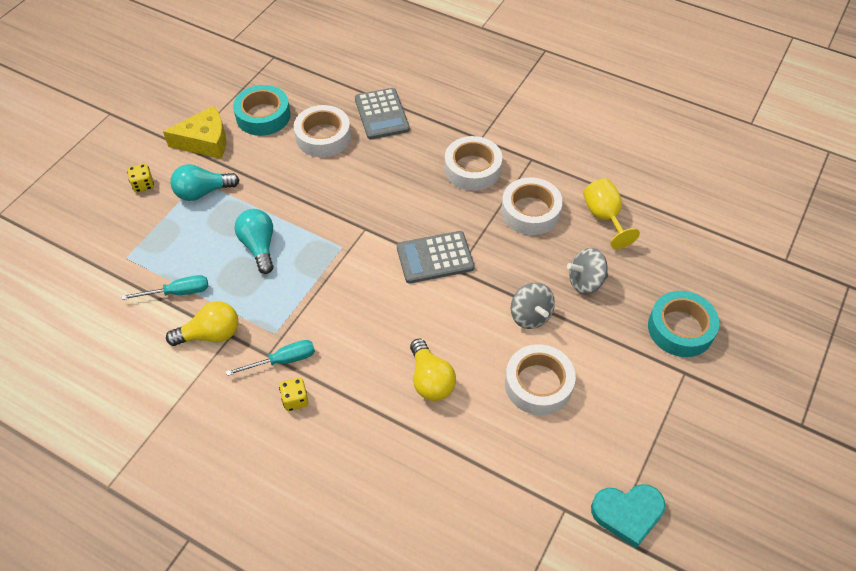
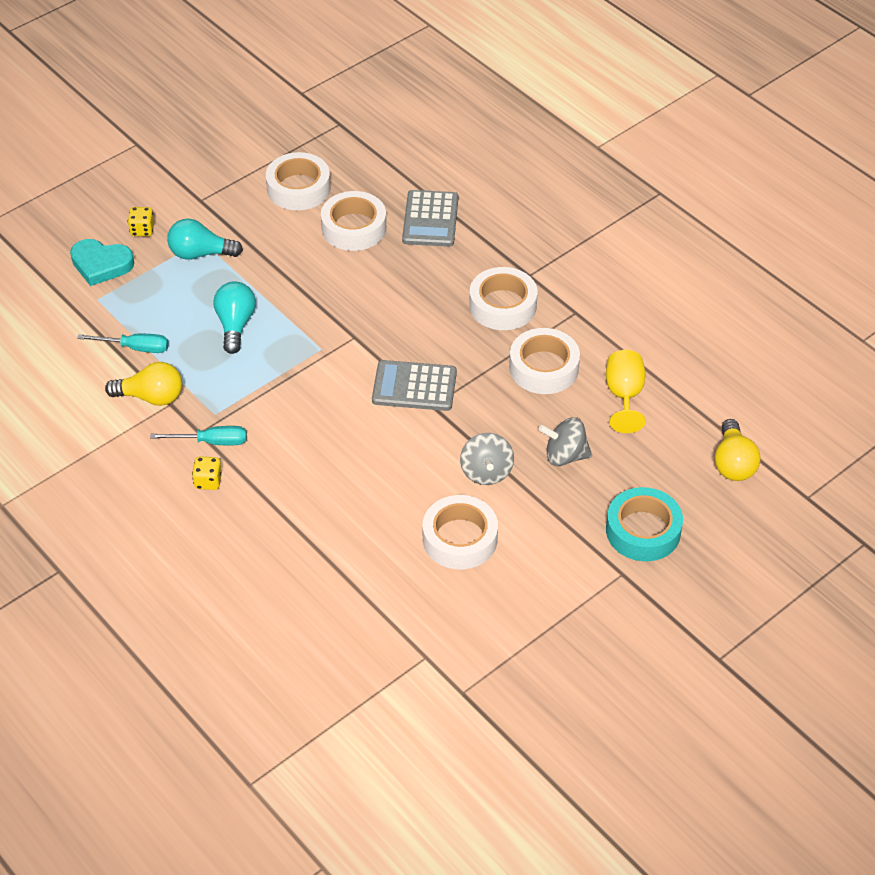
camera: 20 degrees right, 5 degrees down
(205, 141) = (224, 200): yellow cheese -> none
(263, 116) = (298, 188): turquoise tape -> white tape
(430, 380) = (351, 502): yellow light bulb -> yellow light bulb (733, 463)
(627, 514) = (486, 679): turquoise heart -> turquoise heart (101, 264)

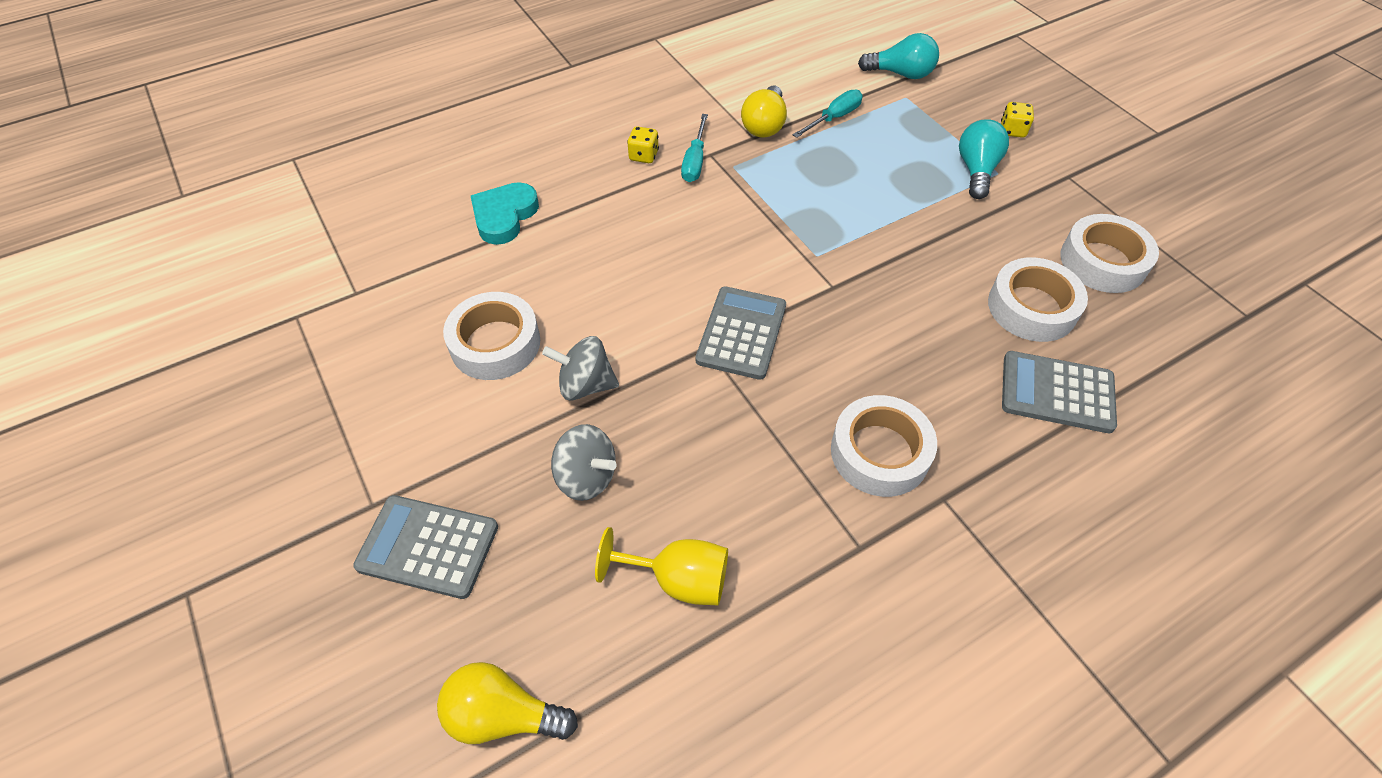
camera: 100 degrees right, 5 degrees up
(101, 264) = (957, 101): turquoise heart -> turquoise heart (504, 216)
(135, 348) = (834, 118): turquoise screwdriver -> turquoise screwdriver turned 150 degrees counterclockwise
(235, 325) = (861, 189): turquoise light bulb -> turquoise light bulb (901, 74)
(544, 368) = (752, 482): white tape -> none
(565, 456) = (586, 477): grey spinning top -> grey spinning top turned 105 degrees clockwise
(643, 531) = (428, 547): turquoise tape -> grey calculator

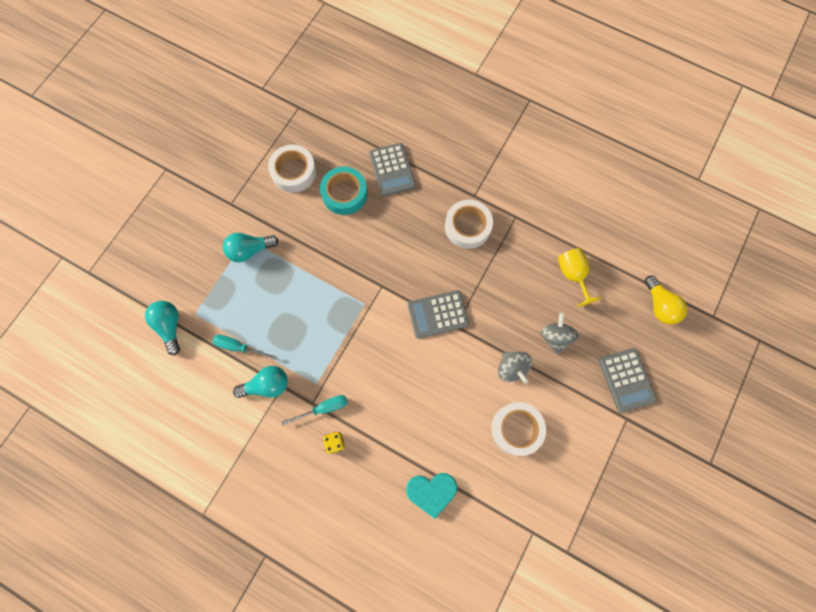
camera: 120 degrees left, 20 degrees up
(764, 125) = (267, 385): yellow light bulb -> turquoise light bulb
(1012, 130) = (201, 243): yellow dice -> none
(1032, 307) = (344, 194): white tape -> turquoise tape

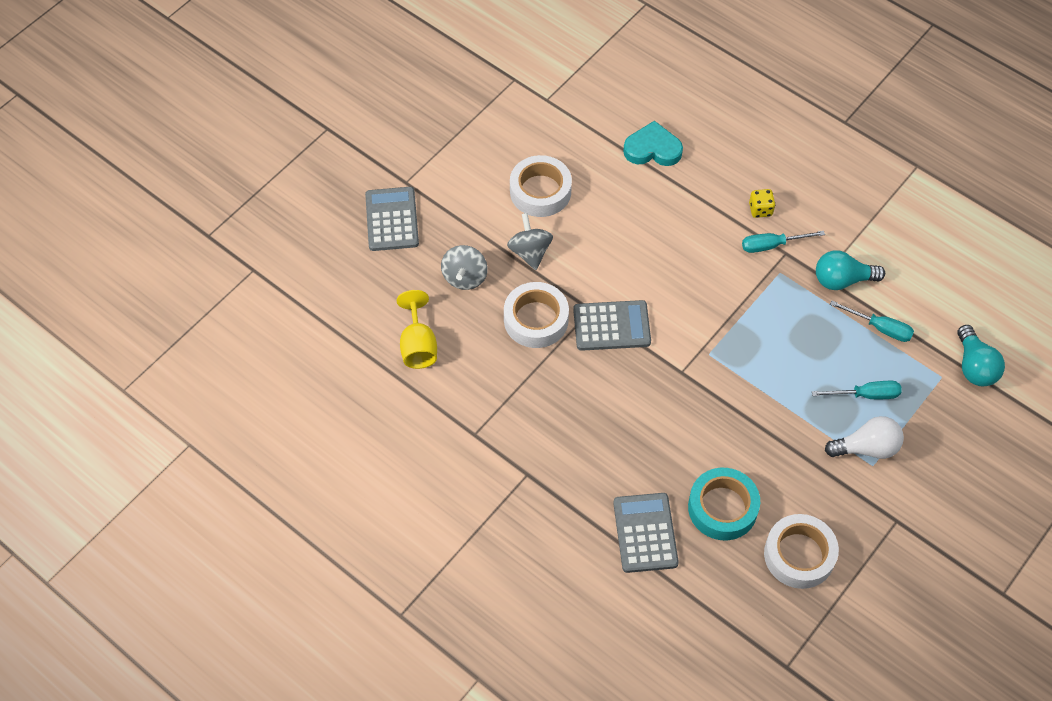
camera: 170 degrees left, 15 degrees down
(250, 250) = (866, 448): turquoise light bulb -> white light bulb
(250, 290) = (866, 395): none -> turquoise screwdriver
(467, 227) = (547, 431): white tape -> white tape (536, 320)
(659, 305) = (317, 292): yellow light bulb -> none

